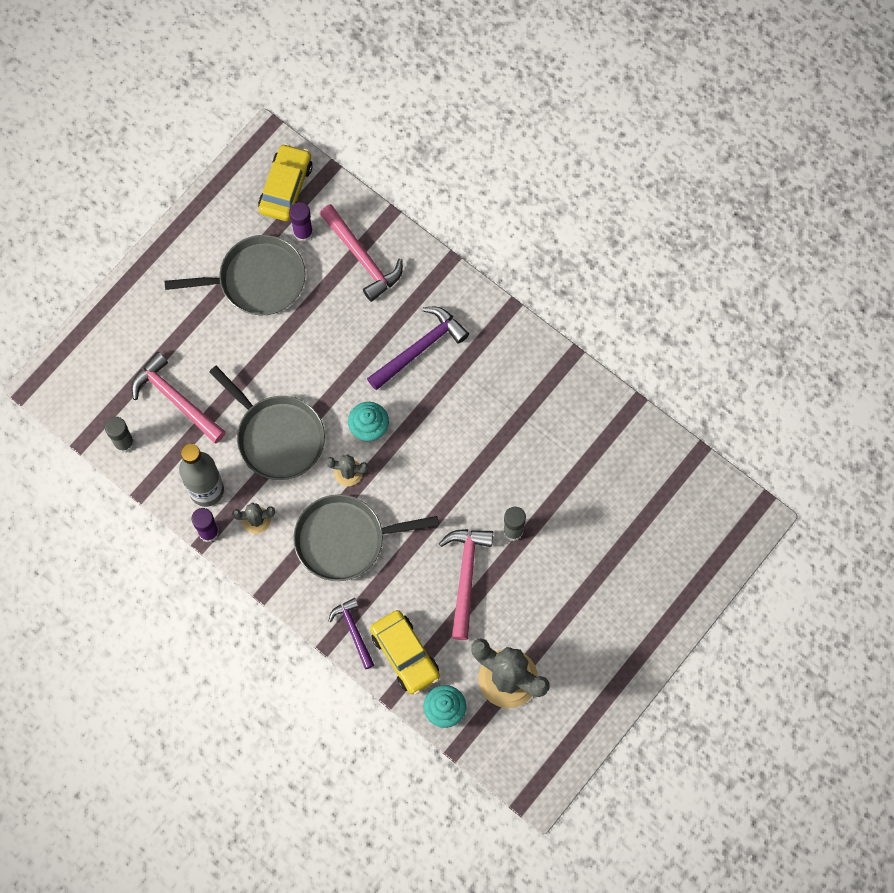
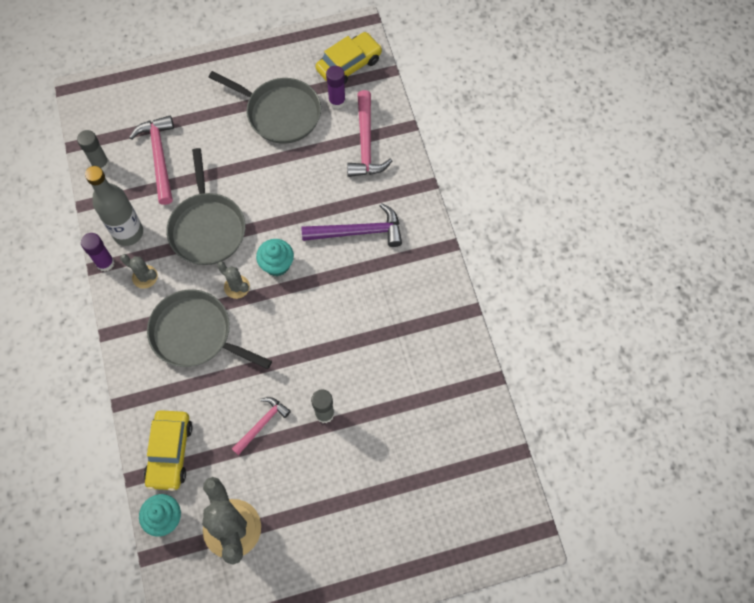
camera: 35 degrees right, 5 degrees down
(353, 631) = (147, 406): purple hammer -> none
(466, 576) = (262, 424): pink hammer -> pink hammer, size x0.63

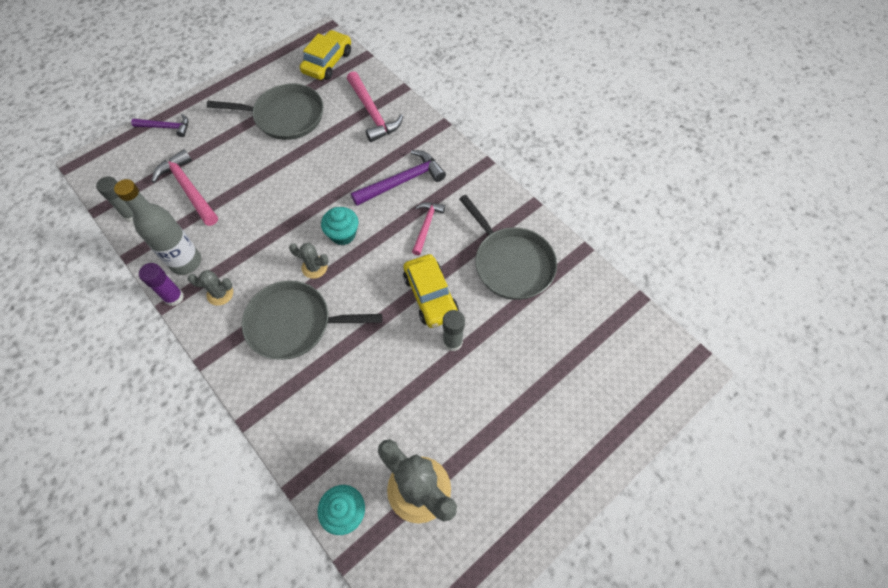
camera: 25 degrees left, 5 degrees down
(165, 80) = (166, 127): none -> purple hammer
(170, 452) = (320, 444): yellow car -> yellow car (430, 296)
(207, 228) = (262, 229): grey pan -> grey pan (511, 263)
(262, 424) = (399, 376): pink hammer -> pink hammer (426, 226)
(337, 101) = (331, 91): purple glue stick -> none

